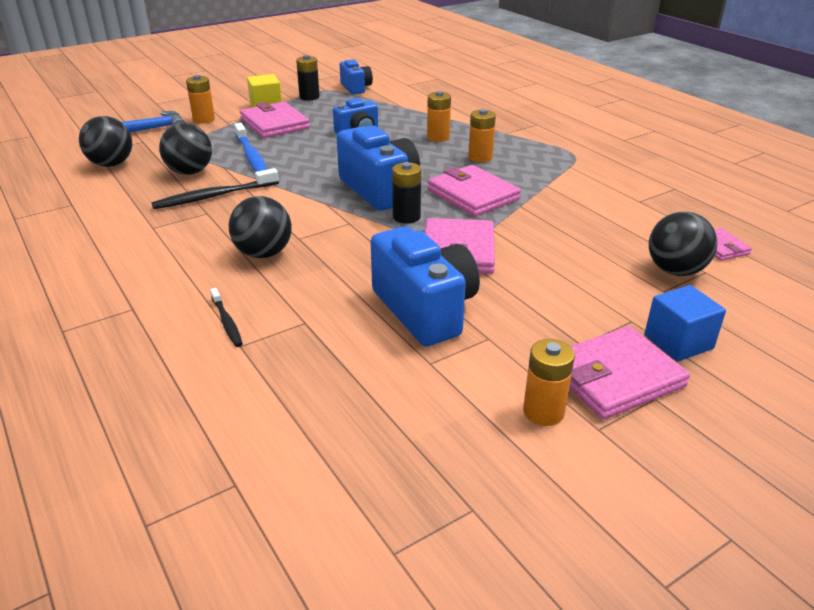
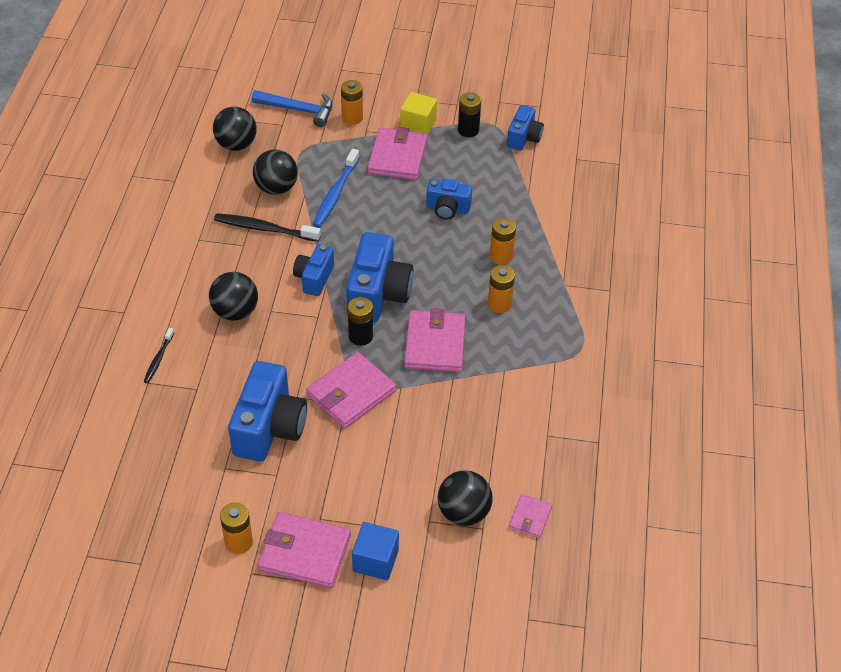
camera: 40 degrees right, 15 degrees up
(308, 204) = (314, 278): none -> blue camera

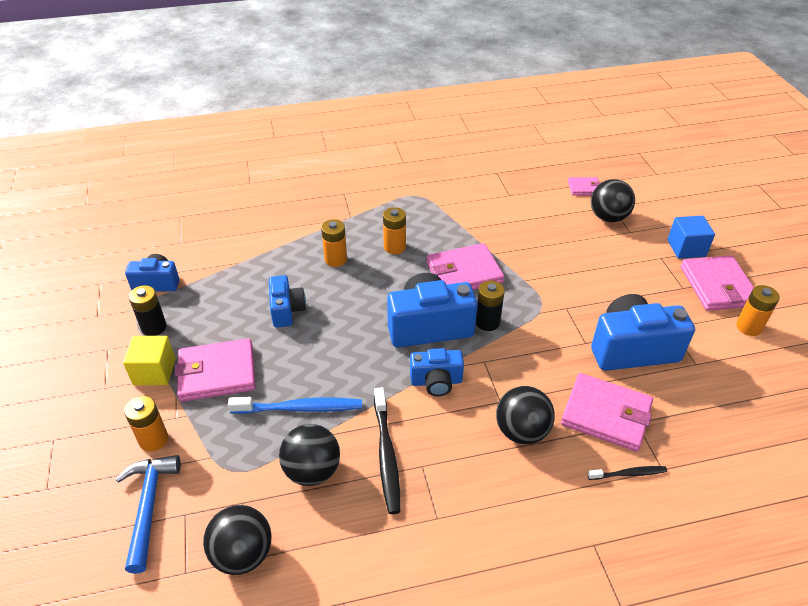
camera: 110 degrees left, 5 degrees down
(351, 393) = (553, 308): pink wallet -> pink wallet (606, 414)

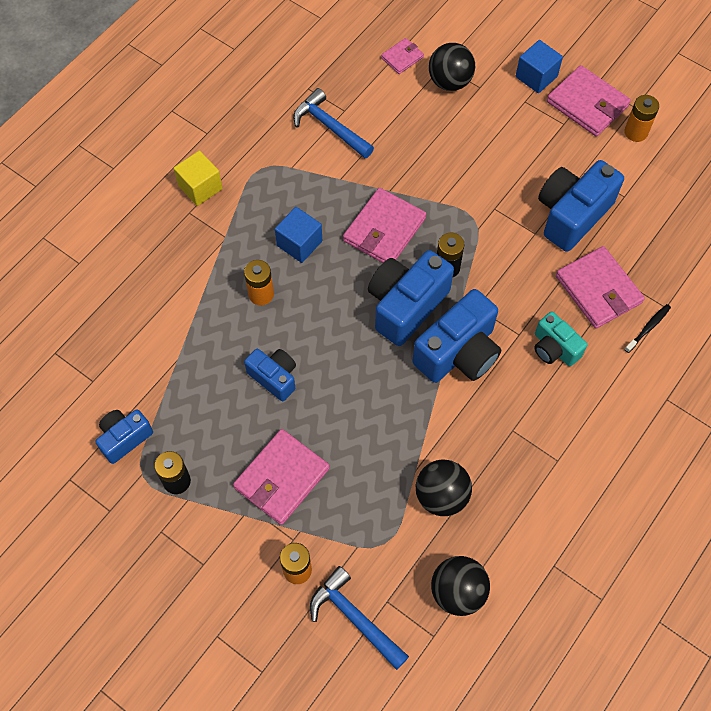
camera: 40 degrees left, 20 degrees up
(154, 371) = (228, 518): yellow cube -> yellow cube (200, 187)
(300, 408) = (380, 455): blue toothbrush -> none
(386, 455) = (480, 442): black toothbrush -> none
(394, 247) = (299, 243): orange battery -> blue cube
(436, 382) = (458, 353): blue camera -> blue camera, size x1.73
(489, 198) = (329, 127): none -> blue hammer
(521, 431) = (554, 348): black ball -> turquoise camera
(606, 414) = (598, 289): pink wallet -> pink wallet turned 75 degrees clockwise

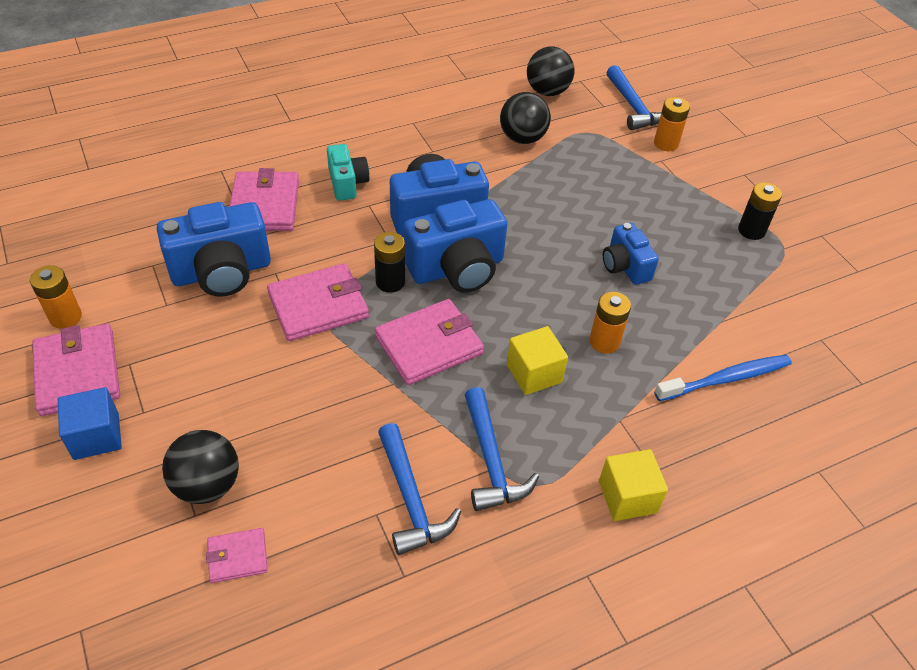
camera: 155 degrees left, 15 degrees down
(124, 438) = (795, 279): blue camera -> none
(160, 306) = (726, 379): none -> blue toothbrush
(281, 478) = (652, 197): pink wallet -> pink wallet (318, 306)
(295, 170) = (491, 461): none -> blue hammer
(299, 243) = (534, 373): blue cube -> yellow cube
(648, 328) = (252, 164): black toothbrush -> none

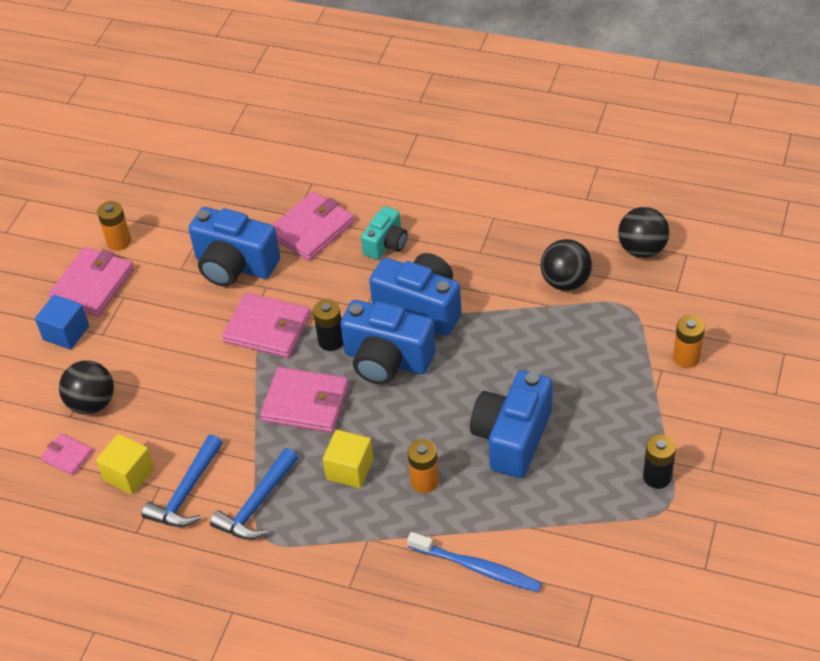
camera: 50 degrees right, 0 degrees up
(625, 266) = (512, 438): blue camera -> blue camera, size x1.73
(627, 497) = (311, 588): yellow cube -> yellow cube (129, 474)
(633, 107) = (703, 307): blue hammer -> none

